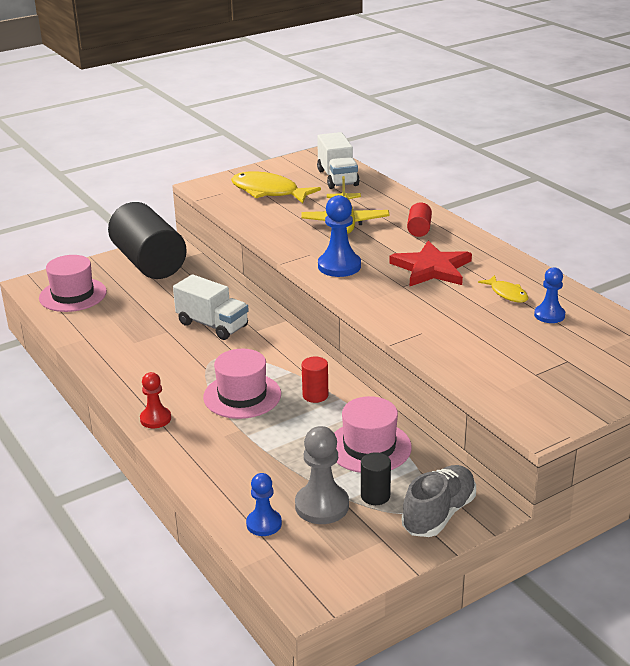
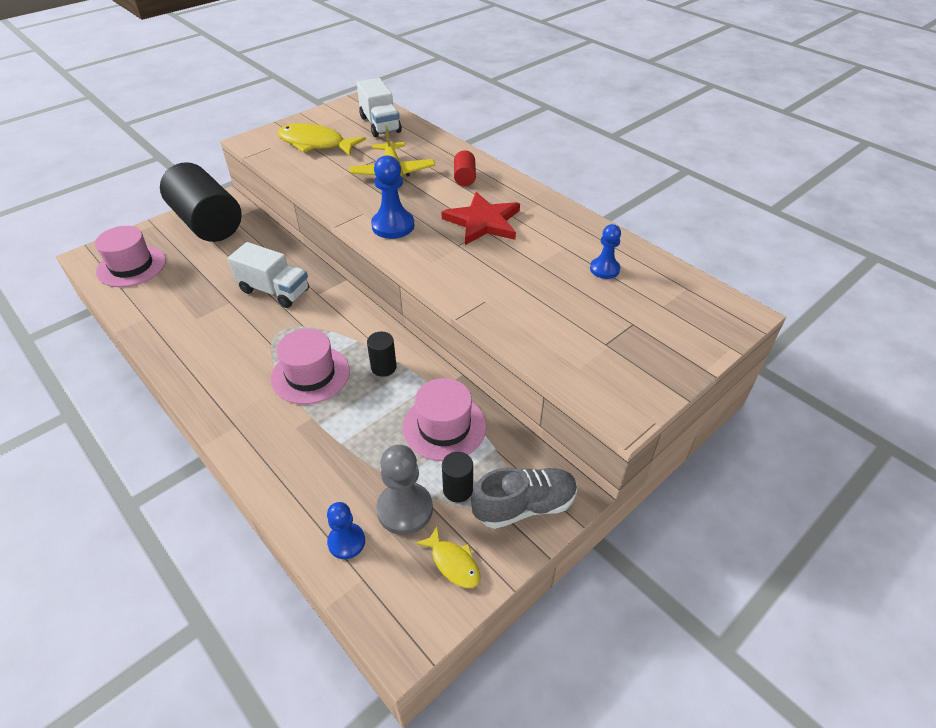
camera: 10 degrees left, 15 degrees up
(155, 419) = (222, 413): red pawn -> none
(315, 395) = (383, 367): red cylinder -> black cylinder
(439, 514) = (524, 506): grey shoe -> grey shoe turned 45 degrees clockwise
(507, 294) = (560, 247): yellow fish -> yellow fish (453, 563)

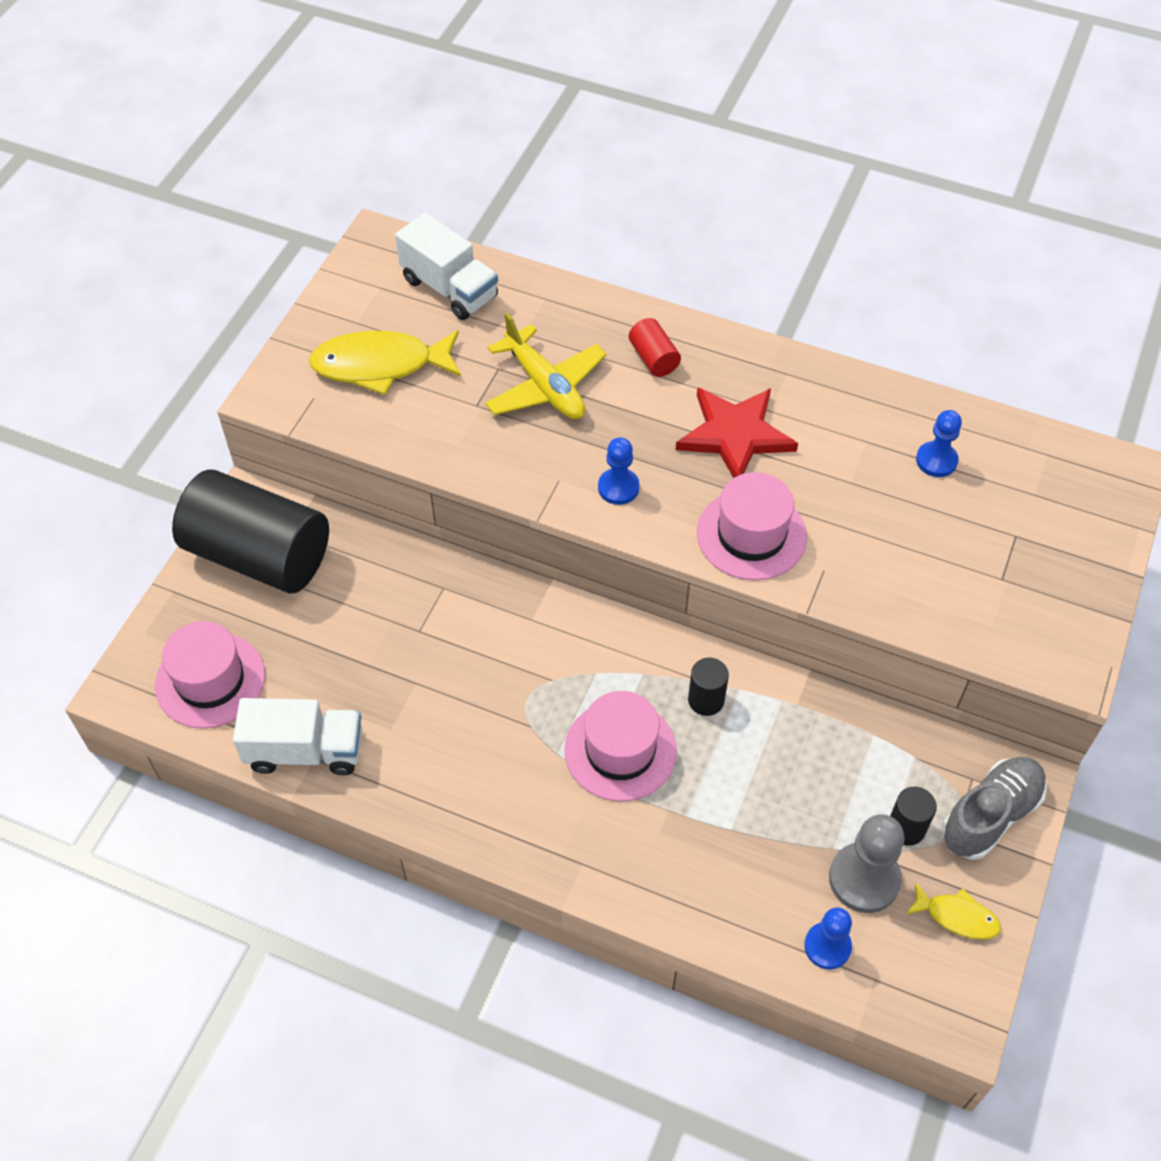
camera: 25 degrees left, 10 degrees up
(274, 291) = (466, 638): white truck -> white truck (305, 750)
(393, 226) = (618, 487): blue pawn -> blue pawn, size x0.64
(444, 427) = (837, 753): pink hat -> pink hat (751, 535)

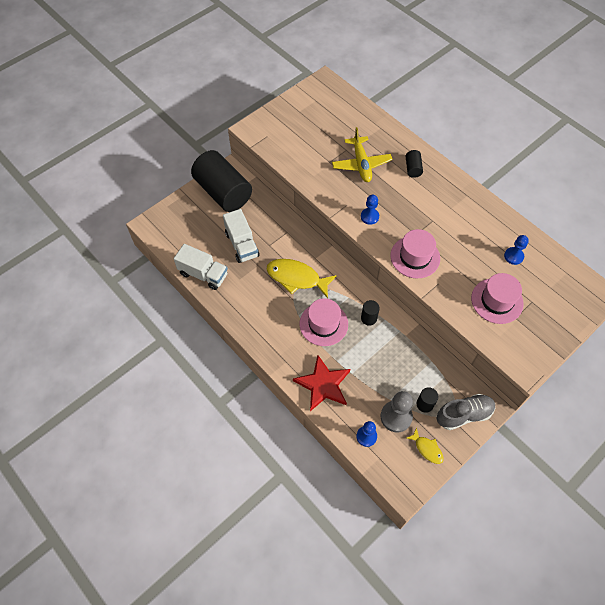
camera: 25 degrees right, 5 degrees up
(210, 680) = (182, 233): pink hat -> pink hat (497, 301)
(380, 365) = (299, 132): yellow fish -> yellow fish (296, 278)
(450, 288) = (343, 110): white truck -> white truck (242, 244)
(653, 358) = (413, 168): red cylinder -> black cylinder
(735, 435) = (430, 213): red star -> red star (323, 384)

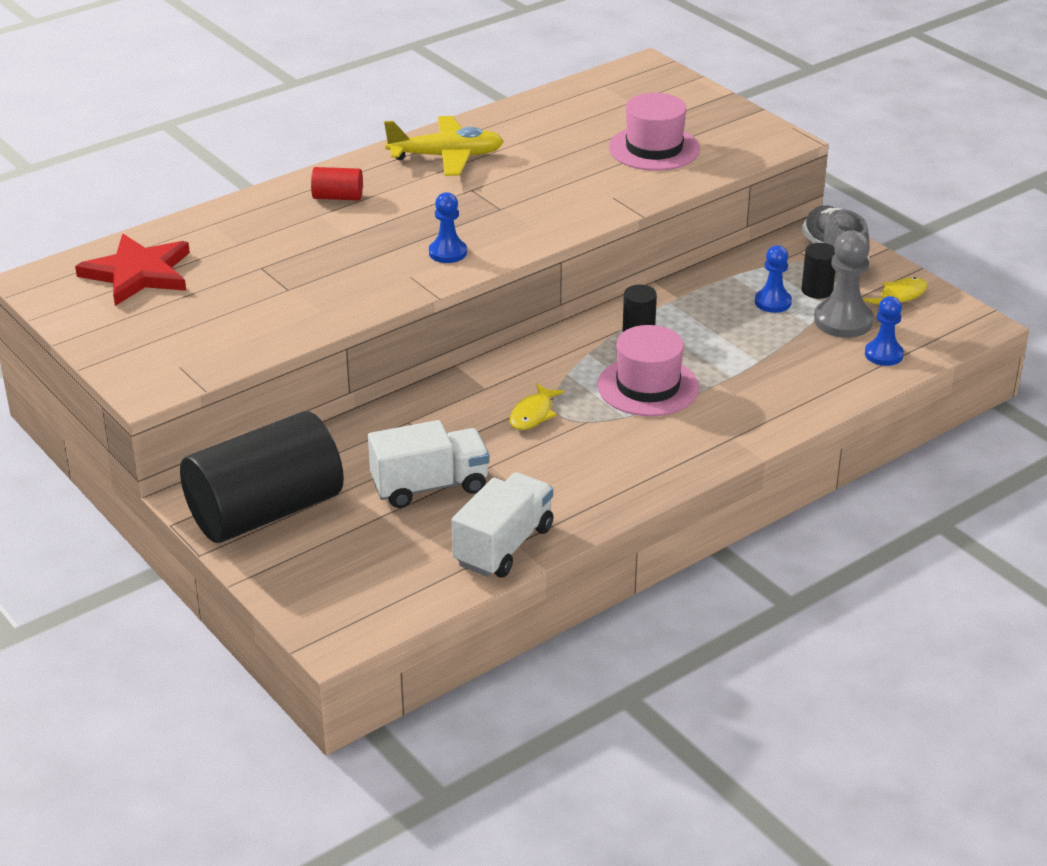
camera: 85 degrees left, 25 degrees down
(296, 278) = (533, 414): yellow fish -> yellow fish, size x0.52
(323, 384) = (782, 395): red star -> red star (138, 273)
(361, 164) = (307, 252): yellow plane -> yellow plane (446, 157)
(413, 168) = (338, 197): black cylinder -> red cylinder
(415, 257) = (552, 214): pink hat -> none
(513, 256) = (564, 124): blue pawn -> blue pawn (772, 302)

